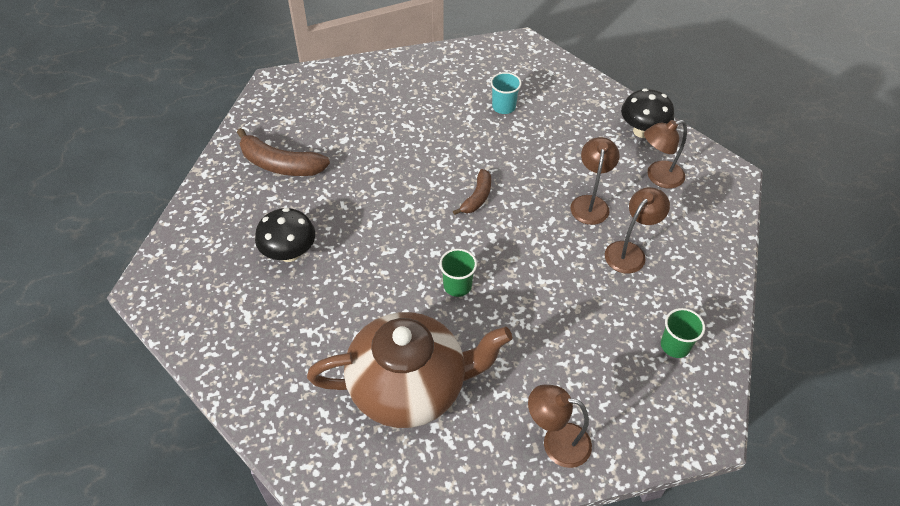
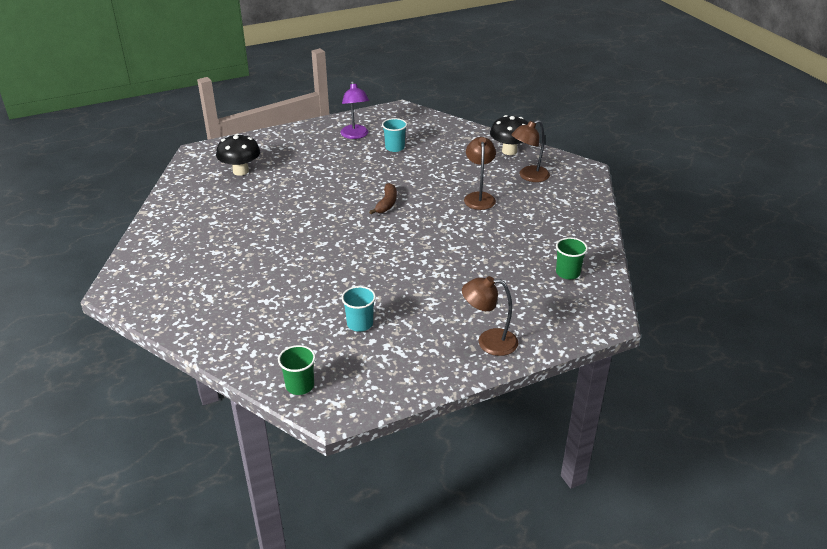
camera: 10 degrees left, 15 degrees down
(281, 165) = (216, 201): brown banana -> none
(289, 253) = (237, 254): black mushroom -> black mushroom (240, 171)
(410, 386) = (360, 324): brown teapot -> turquoise cup
(457, 286) = (384, 258): green cup -> green cup (300, 385)
(460, 80) = (355, 135): none -> purple lamp
(629, 251) = (518, 222): brown lamp -> none

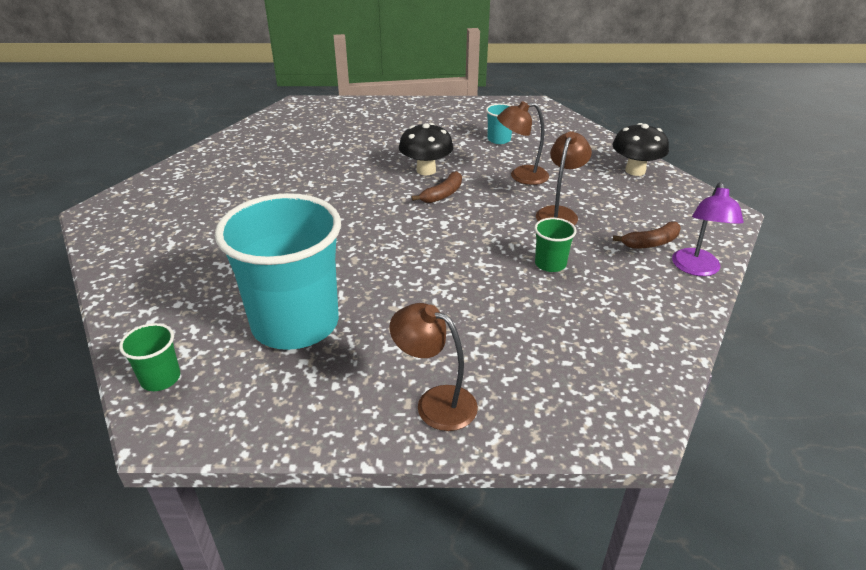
camera: 25 degrees right, 0 degrees up
(240, 171) = (320, 129): black mushroom -> black mushroom (426, 170)
(355, 135) = (465, 119): purple lamp -> purple lamp (696, 269)
(360, 324) = (295, 323): turquoise cup -> turquoise cup, size x2.46
(529, 176) = (641, 204): brown lamp -> brown lamp (521, 176)
(551, 203) = (651, 243): none -> brown banana
(567, 273) = (615, 340): green cup -> green cup (550, 264)

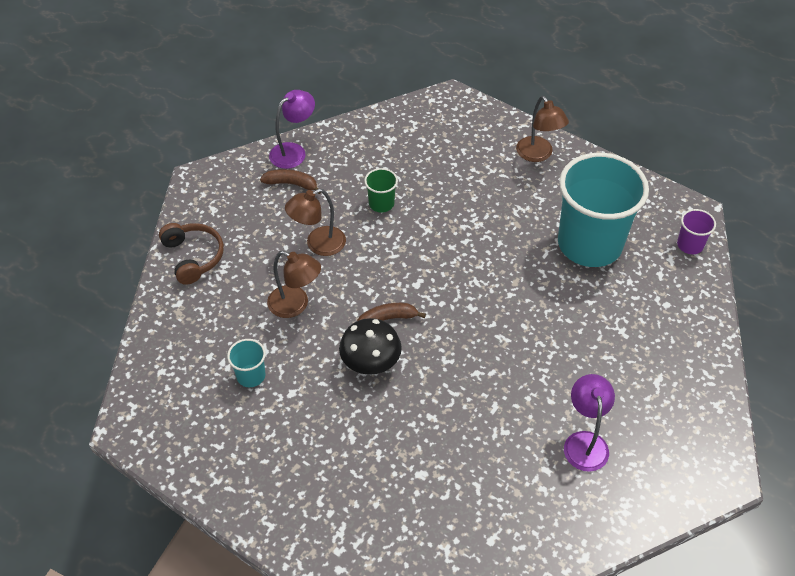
camera: 145 degrees left, 15 degrees up
(160, 378) = (690, 245): green cup -> purple cup
(225, 190) = (584, 442): none -> purple lamp
(635, 171) = (193, 257): black mushroom -> brown headphones

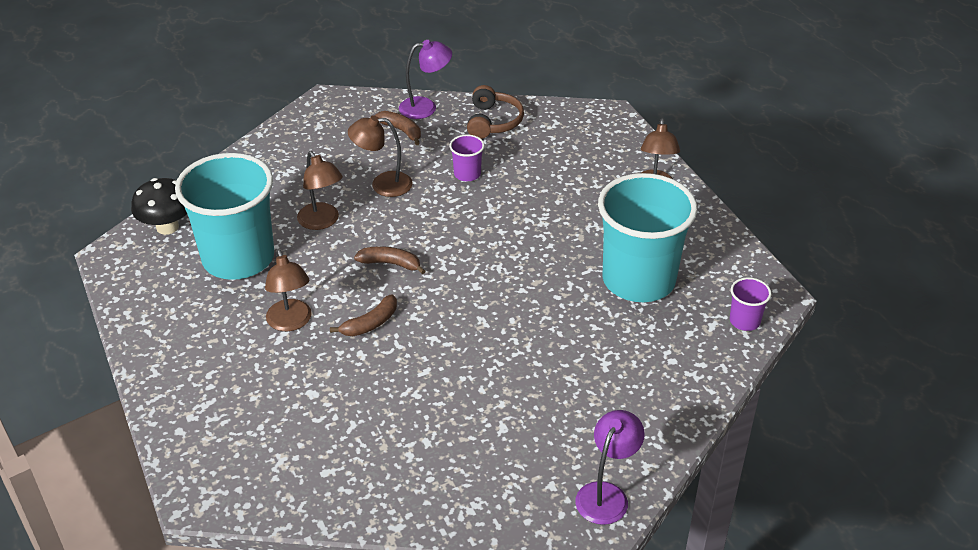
camera: 30 degrees right, 10 degrees down
(193, 257) = (271, 154): brown headphones -> brown headphones (493, 122)
(251, 375) = (238, 258): turquoise cup -> turquoise cup, size x2.46
(349, 416) = (291, 322): none -> brown lamp
(370, 364) = (345, 291): black mushroom -> black mushroom (167, 227)
(381, 204) = (467, 174): green cup -> purple cup
(416, 384) = (370, 323): none -> brown banana
(584, 442) = (483, 436): purple lamp -> purple lamp (606, 494)

